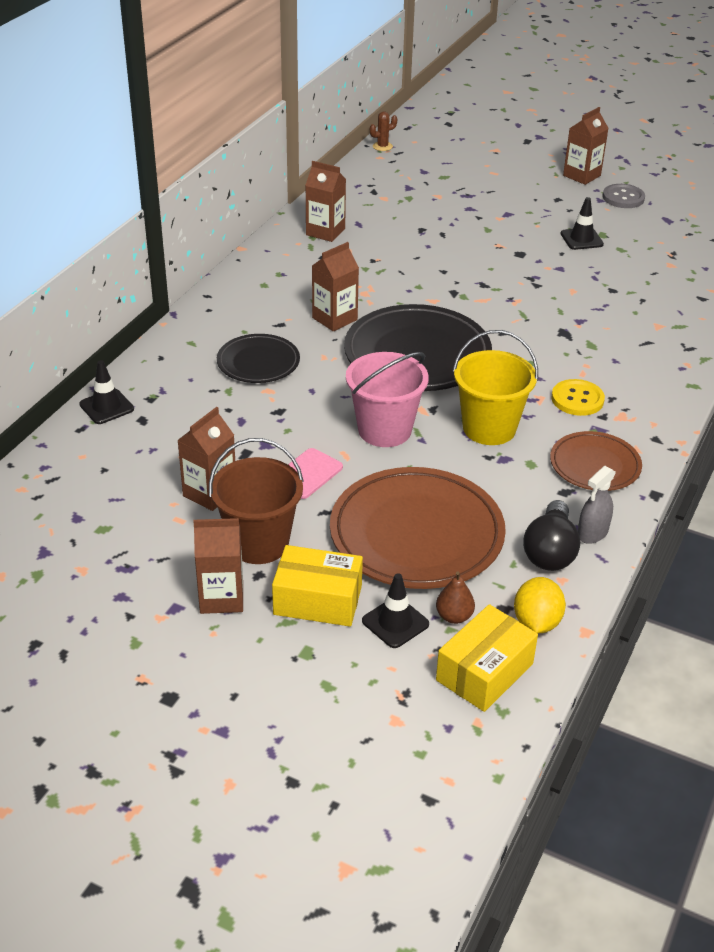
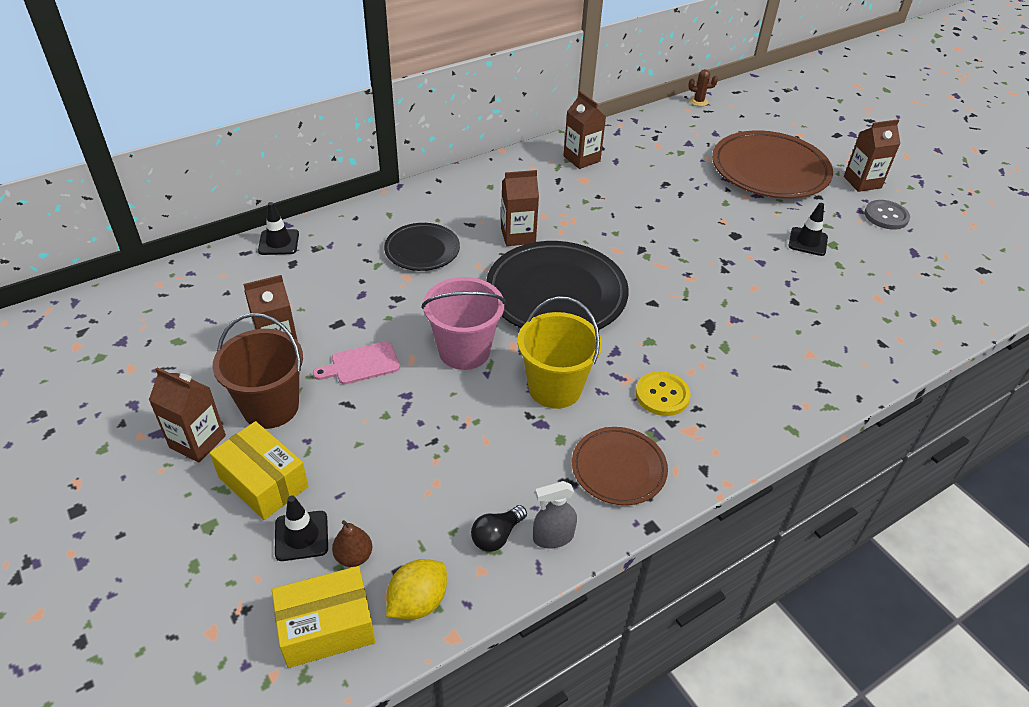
camera: 30 degrees right, 5 degrees up
(416, 534) = (398, 460): brown plate -> brown plate (769, 170)
(550, 551) = (497, 536): black light bulb -> black light bulb, size x0.64

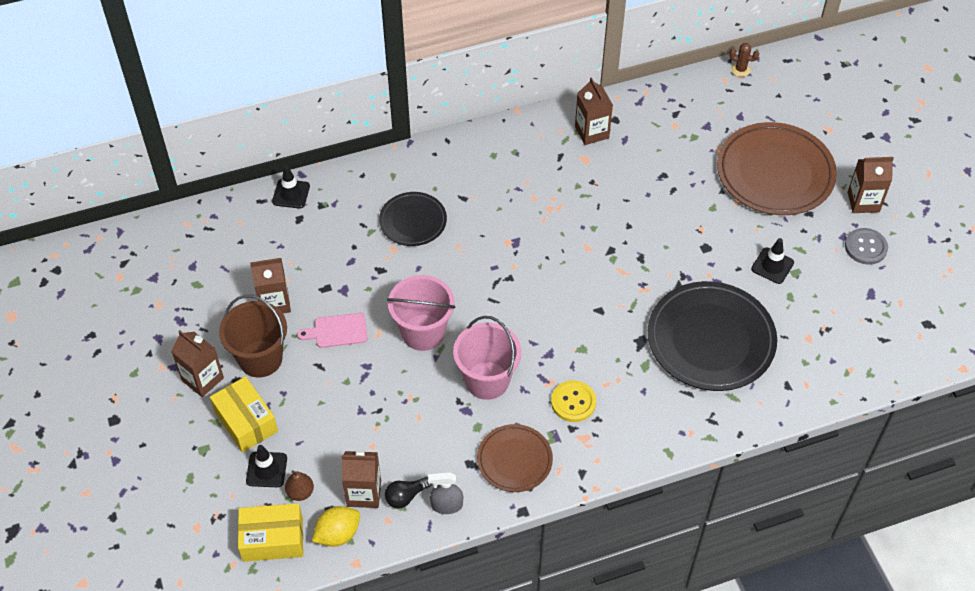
camera: 15 degrees right, 10 degrees up
(518, 235) = (502, 218): brown carton -> brown carton (364, 493)
(555, 388) = (487, 380): yellow bucket -> pink bucket
(556, 294) = (517, 287): black plate -> black plate (710, 340)

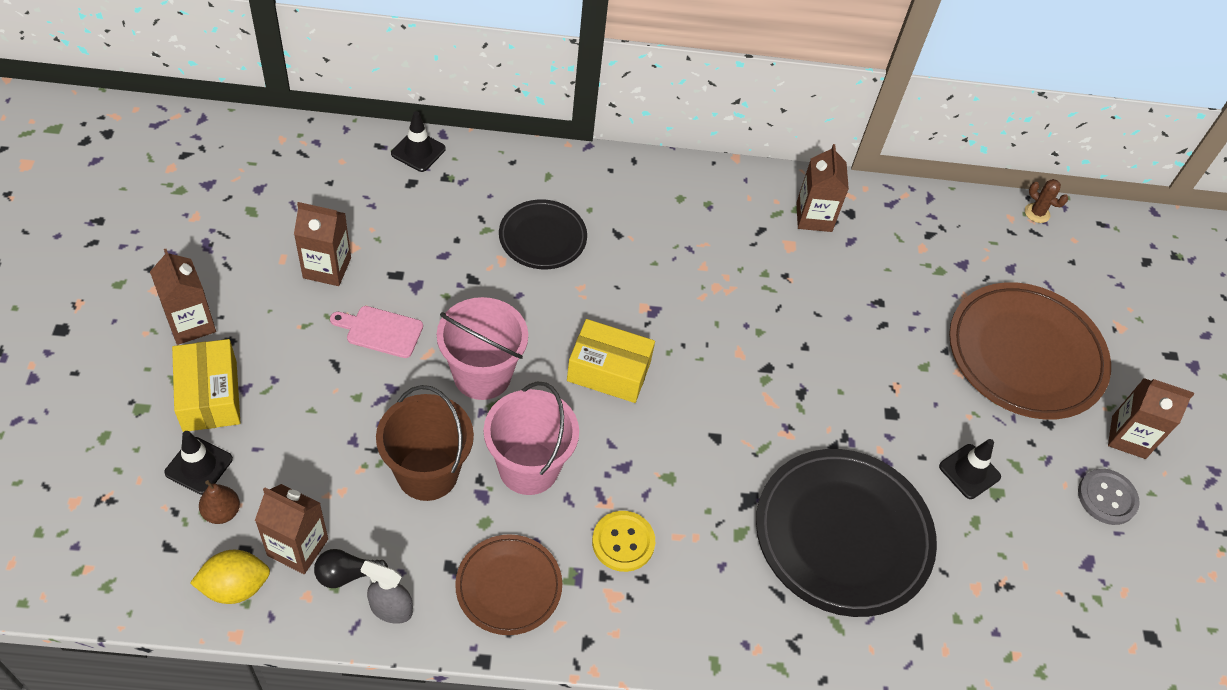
camera: 15 degrees right, 0 degrees up
(260, 358) = (272, 327): brown bucket -> brown bucket (427, 473)
(272, 539) = (154, 558): yellow box -> yellow box (609, 371)

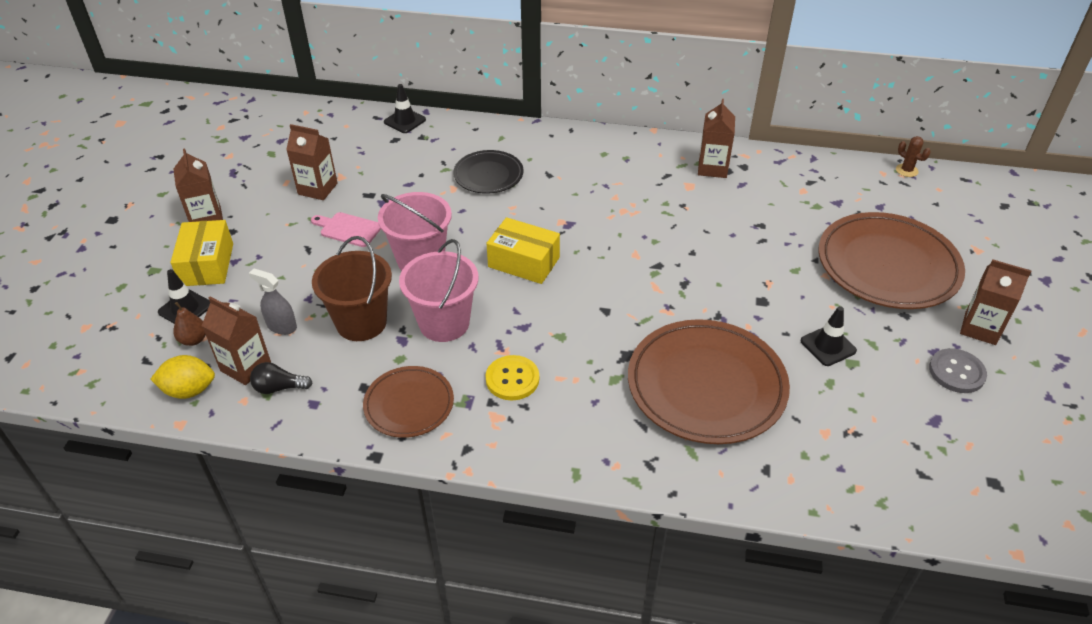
camera: 15 degrees right, 10 degrees down
(391, 609) = (308, 414): grey spray bottle -> grey spray bottle (281, 326)
(843, 535) = (706, 385): black plate -> brown plate

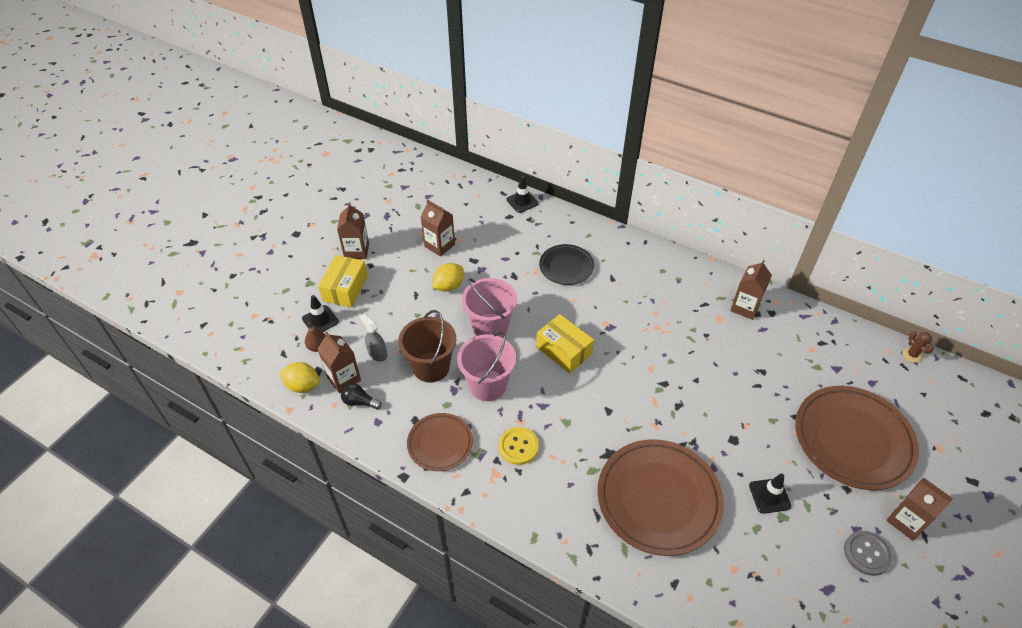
camera: 20 degrees right, 5 degrees up
(348, 229) = (449, 286): pink cutting board -> yellow lemon

